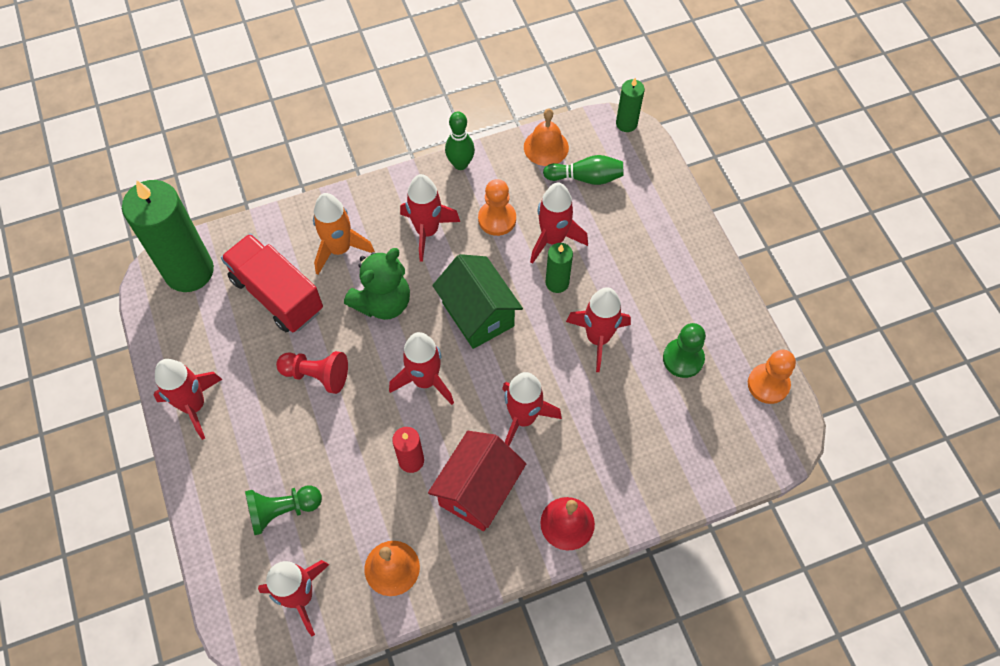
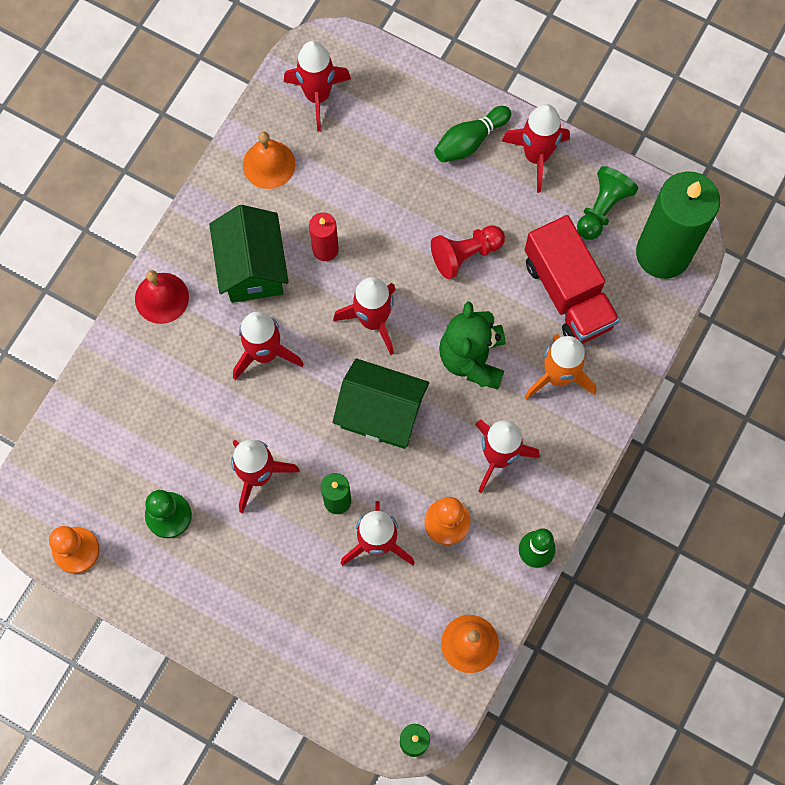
camera: 140 degrees right, 10 degrees up
(277, 294) = (568, 293): red truck -> red truck turned 60 degrees clockwise
(282, 510) = (388, 139): green pawn -> green pawn (602, 209)
(478, 490) = (252, 268): red house -> green house
(586, 178) = (401, 639): green bowling pin -> green bowling pin (470, 141)

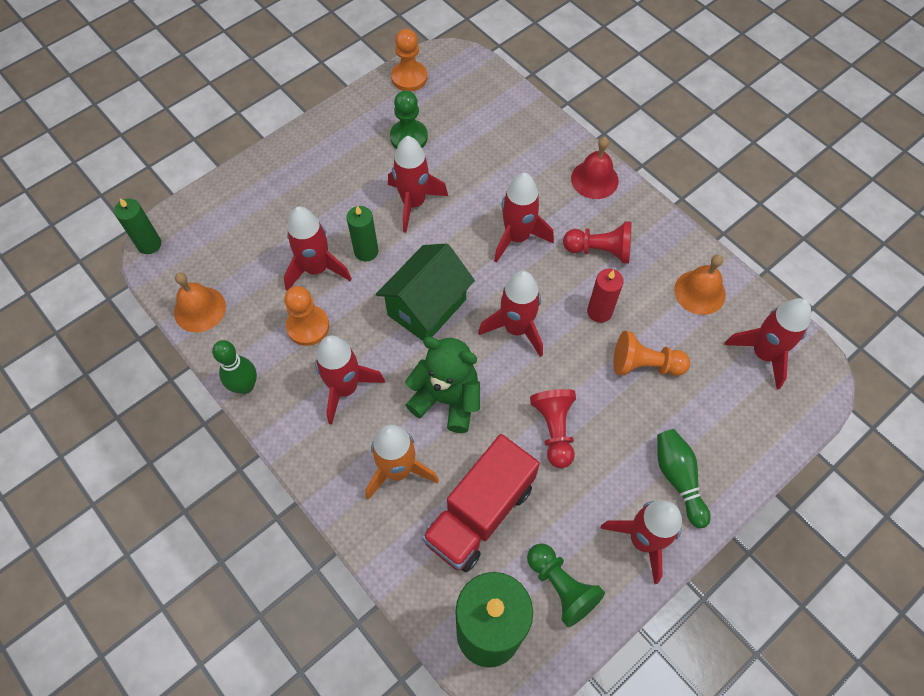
camera: 110 degrees right, 10 degrees down
(252, 268) = (600, 250): green house -> red pawn
(368, 194) = (644, 365): none -> orange pawn
(568, 293) = (479, 513): red truck -> red truck turned 45 degrees counterclockwise

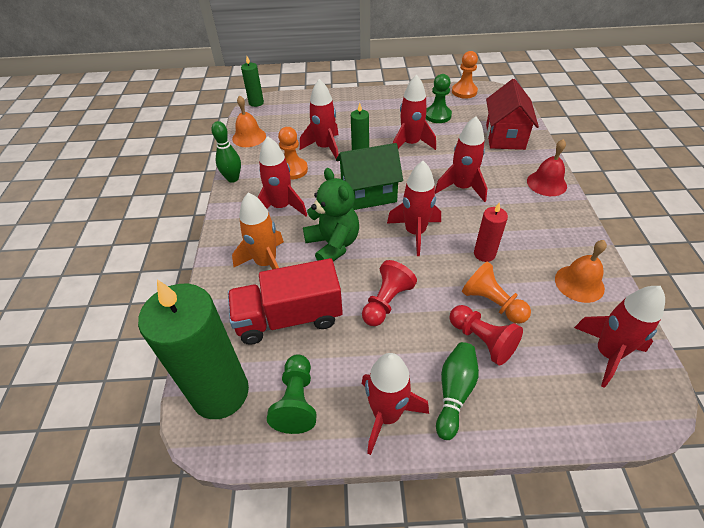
camera: 40 degrees right, 15 degrees down
(508, 131) = (505, 136): none -> red house
(600, 250) = (516, 221): red pawn -> red pawn (482, 340)

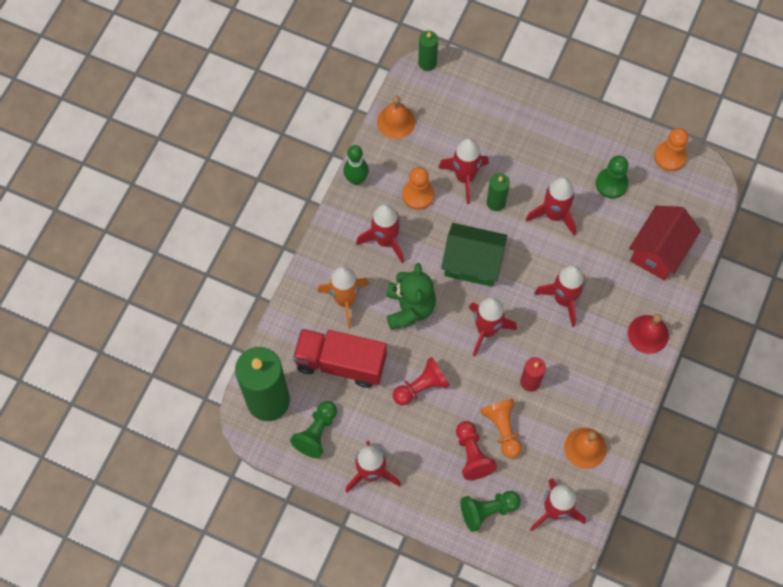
camera: 25 degrees right, 20 degrees up
(454, 392) = (426, 481): green bowling pin -> none
(542, 389) = (487, 510): none -> green pawn

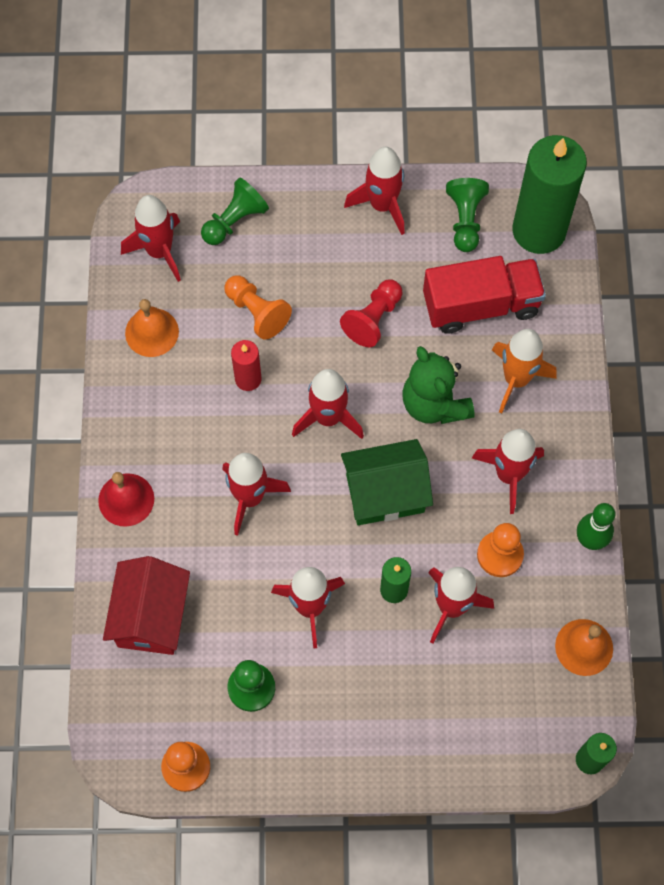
camera: 155 degrees right, 0 degrees up
(472, 454) = (279, 270): red pawn -> none

